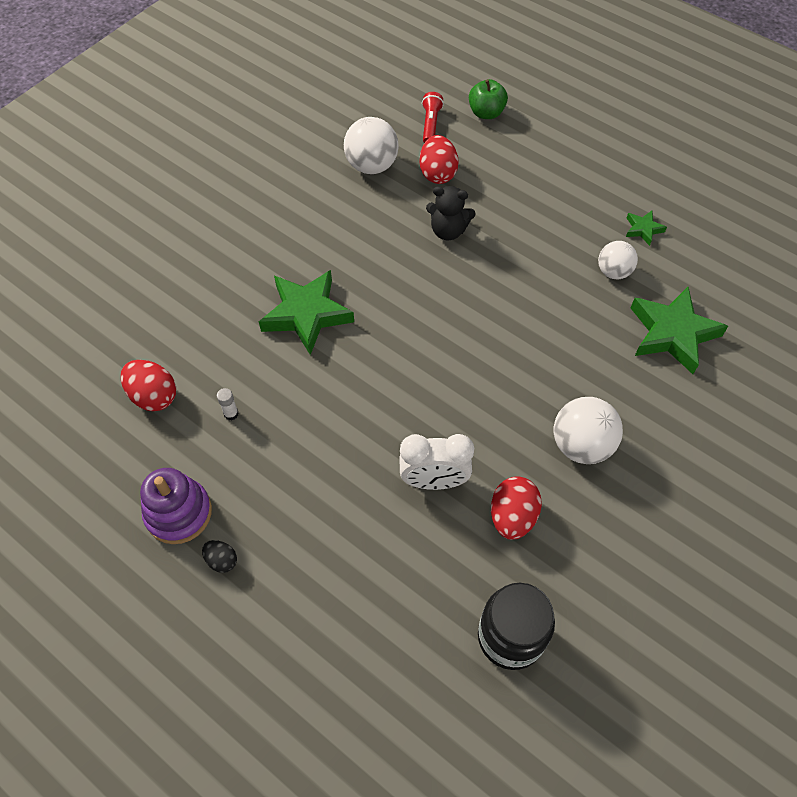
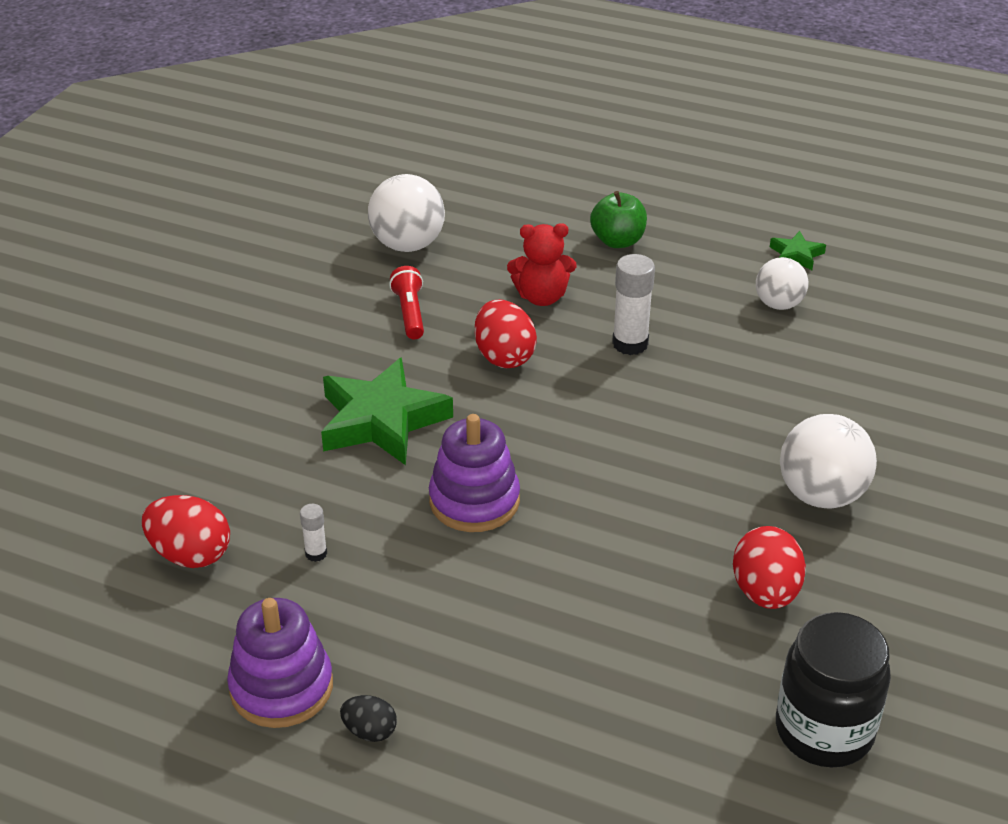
camera: 15 degrees left, 20 degrees down
(345, 395) = (474, 501): none -> purple stacking toy
(430, 124) = (470, 190): red flashlight -> red flashlight (410, 313)
(434, 481) = (640, 574): white clock -> none
(437, 173) = (501, 239): red egg -> red egg (504, 357)
(448, 231) = (542, 297): black teddy bear -> red teddy bear
(486, 113) = (539, 168): green apple -> green apple (618, 241)
(495, 285) = (630, 344): none -> white glue stick
(672, 333) = (883, 355): green star -> none

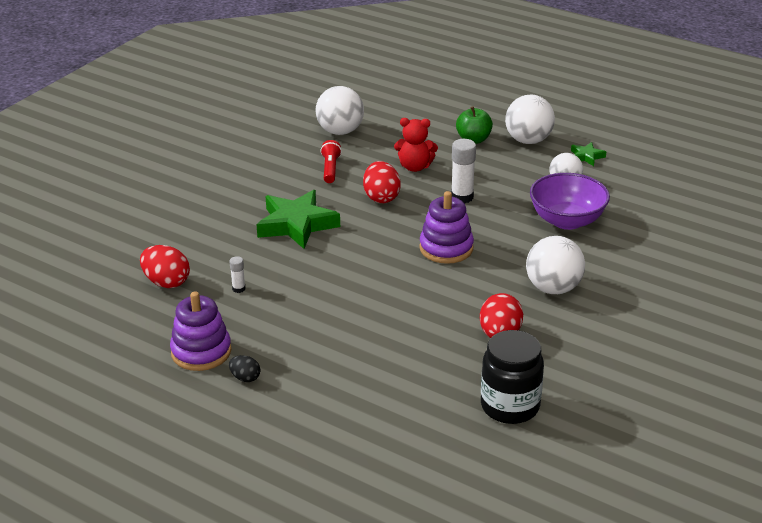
camera: 10 degrees right, 5 degrees down
(474, 501) = (339, 271): purple stacking toy -> purple stacking toy (446, 248)
(701, 235) = (528, 140): none -> white ball
(803, 370) = (567, 220): none -> purple bowl

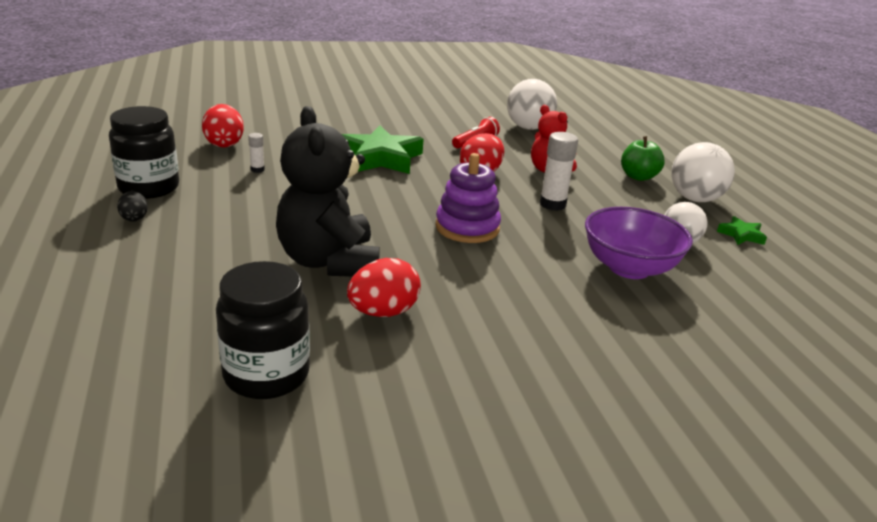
camera: 40 degrees right, 5 degrees down
(201, 352) = (149, 188): purple stacking toy -> black jar
(417, 324) = (329, 262): none -> black teddy bear
(553, 288) = (511, 309): white ball -> none

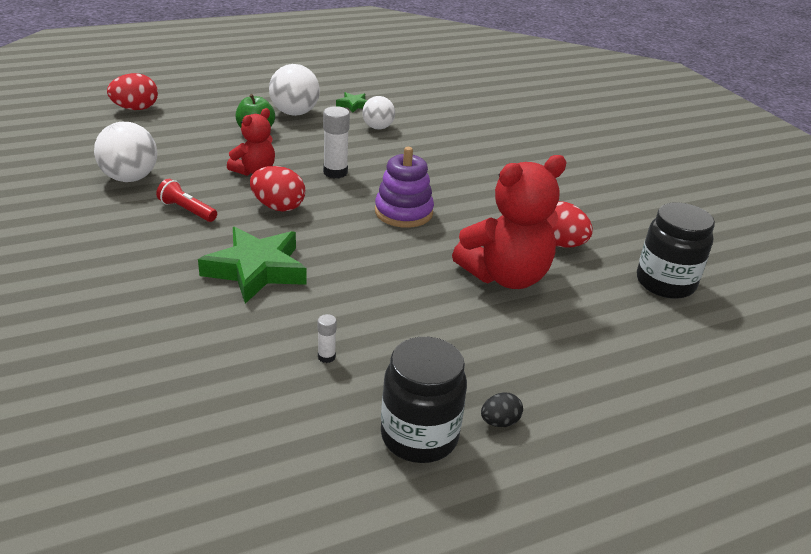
camera: 100 degrees left, 5 degrees up
(224, 144) = (247, 407): red egg -> red egg (135, 109)
(329, 262) = (506, 276): black teddy bear -> red teddy bear
(629, 268) = (430, 149): purple bowl -> none

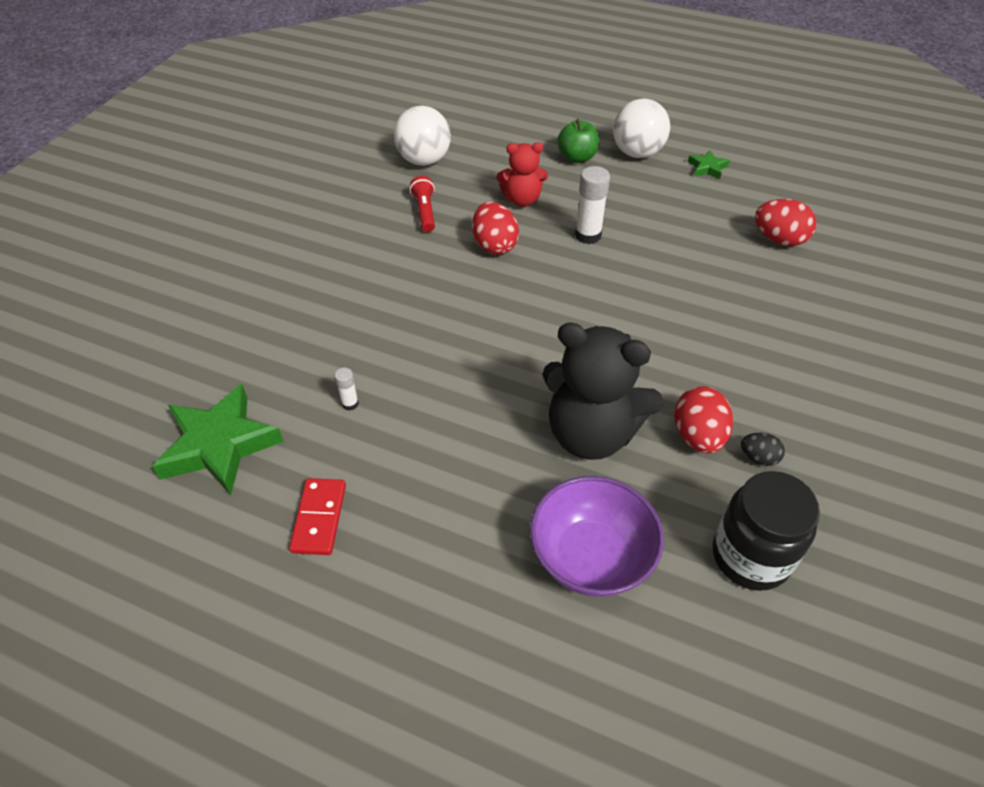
camera: 50 degrees right, 15 degrees up
(135, 109) = (510, 92): red egg -> red egg (779, 239)
(256, 270) = (402, 295): green star -> green star (219, 445)
(378, 127) = (696, 205): white ball -> none
(403, 212) = (591, 310): purple stacking toy -> none
(419, 436) = (319, 518): black jar -> red domino
(499, 422) = (388, 557): black egg -> black egg (758, 458)
(506, 276) = (591, 433): red teddy bear -> black teddy bear
(602, 336) = (591, 557): none -> purple bowl

